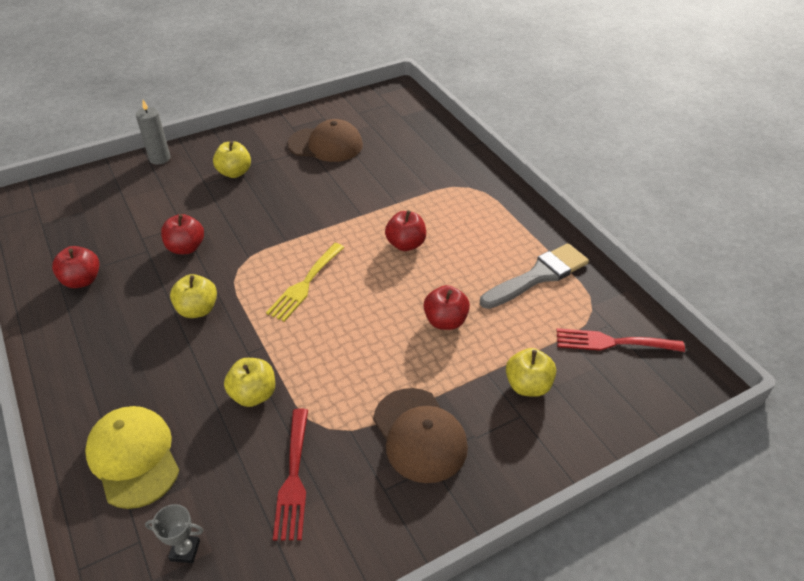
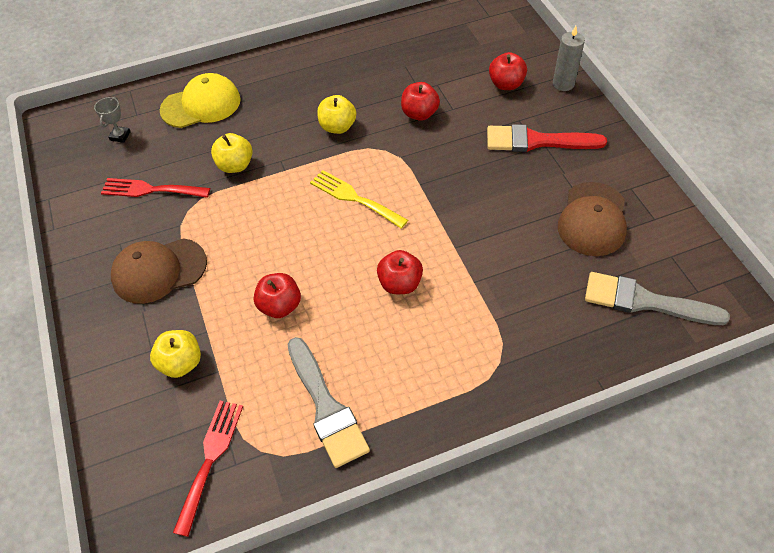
camera: 100 degrees right, 10 degrees up
(82, 280) = (387, 56): red apple -> red apple (506, 84)
(234, 173) = (537, 141): yellow apple -> red brush
(401, 124) = (645, 301): none -> grey brush

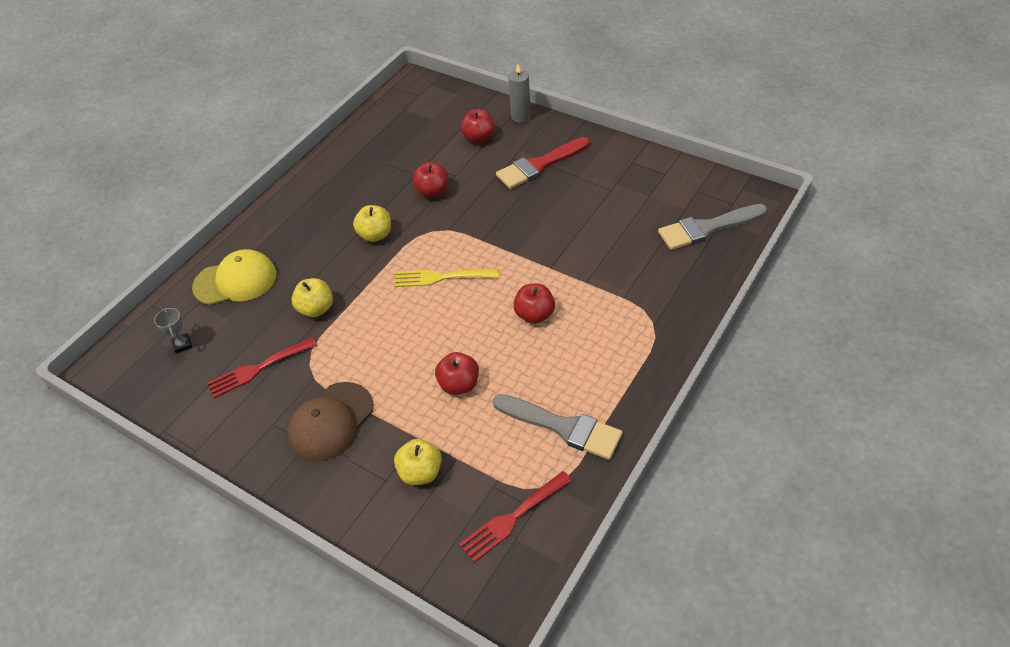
camera: 35 degrees left, 5 degrees down
(201, 105) = (235, 281): yellow cap -> yellow cap turned 45 degrees clockwise
(210, 459) = (512, 518): red fork -> red fork turned 105 degrees counterclockwise
(592, 219) = (626, 196): brown cap -> none

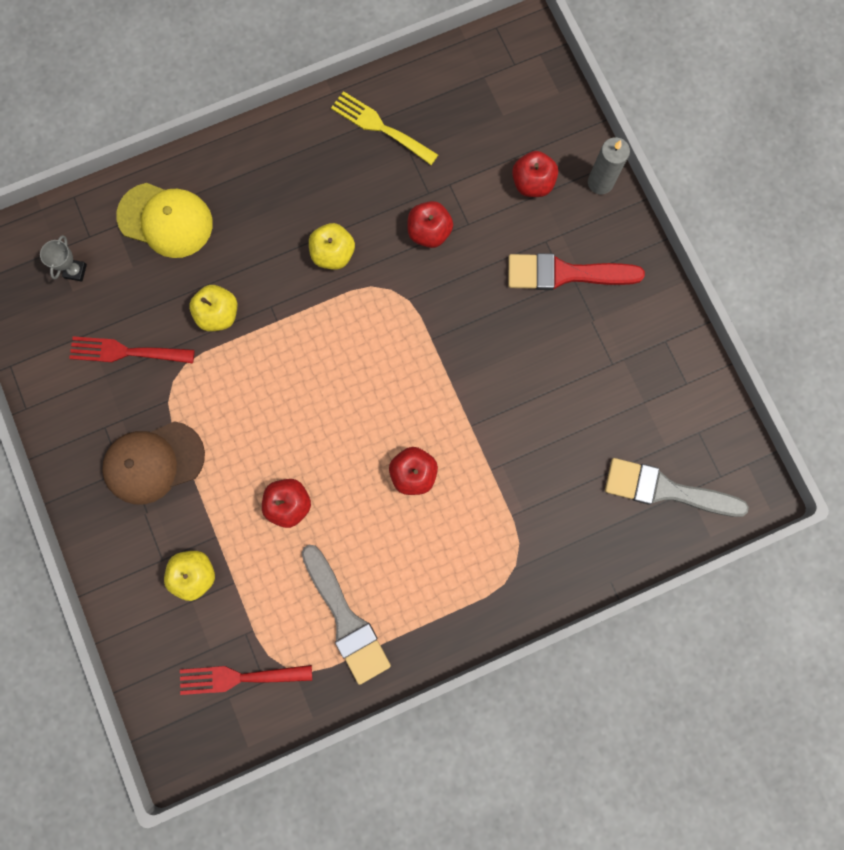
camera: 30 degrees right, 30 degrees up
(441, 277) = (359, 360): yellow fork -> yellow fork (380, 127)

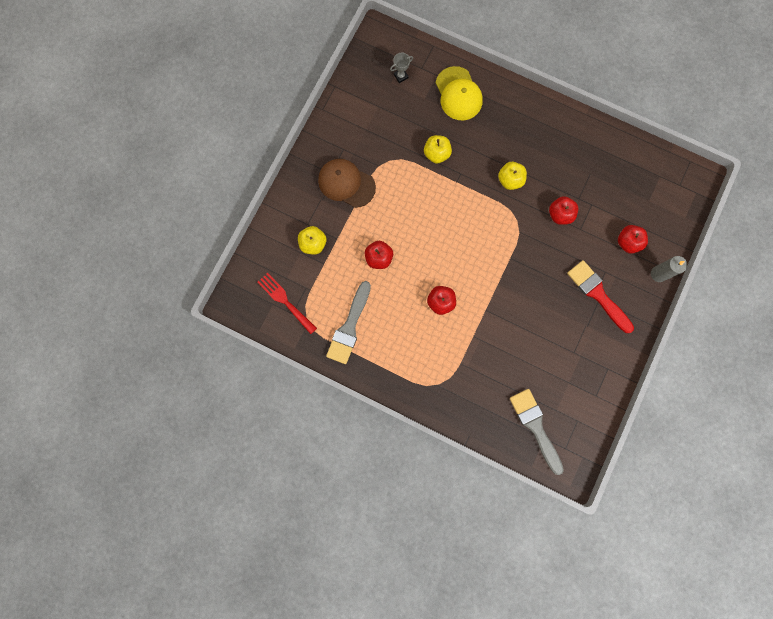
camera: 50 degrees right, 0 degrees up
(126, 352) = (384, 129): red fork -> none
(380, 127) = (590, 150): yellow fork -> none

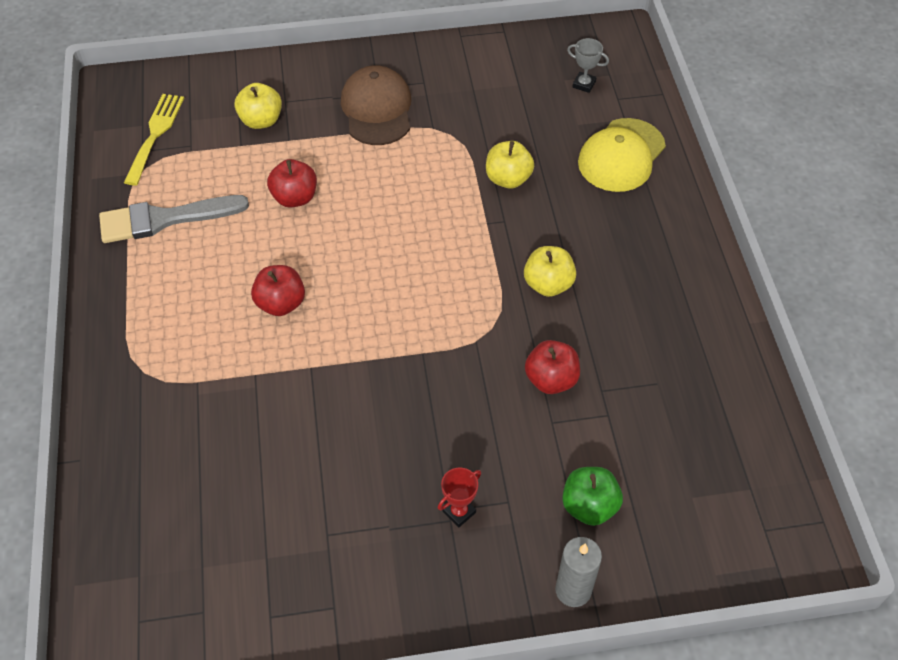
camera: 55 degrees right, 25 degrees down
(285, 301) = (155, 134): red fork -> yellow fork
(535, 426) = (152, 549): grey brush -> none
(597, 294) = (459, 512): red brush -> red trophy
(628, 242) = (589, 506): red apple -> green apple

